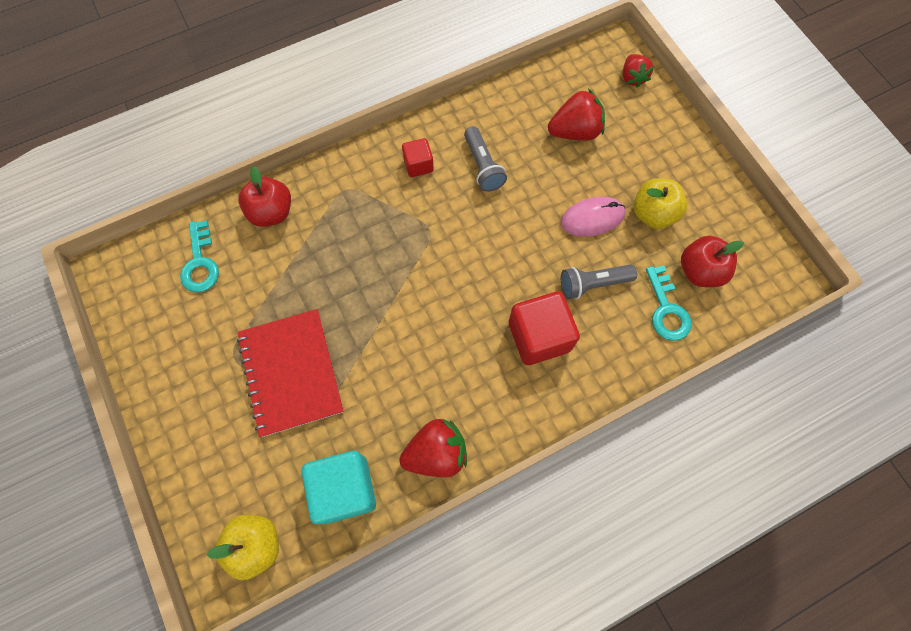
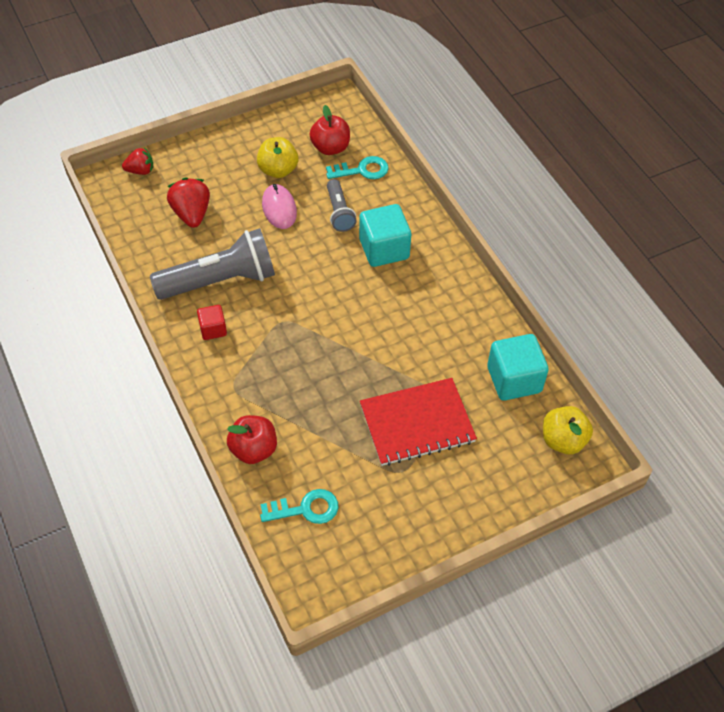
camera: 90 degrees left, 15 degrees down
(436, 453) = (481, 318): red strawberry -> none
(483, 166) = (220, 281): grey flashlight -> grey flashlight, size x1.90
(539, 336) = (384, 249): red cube -> turquoise cube

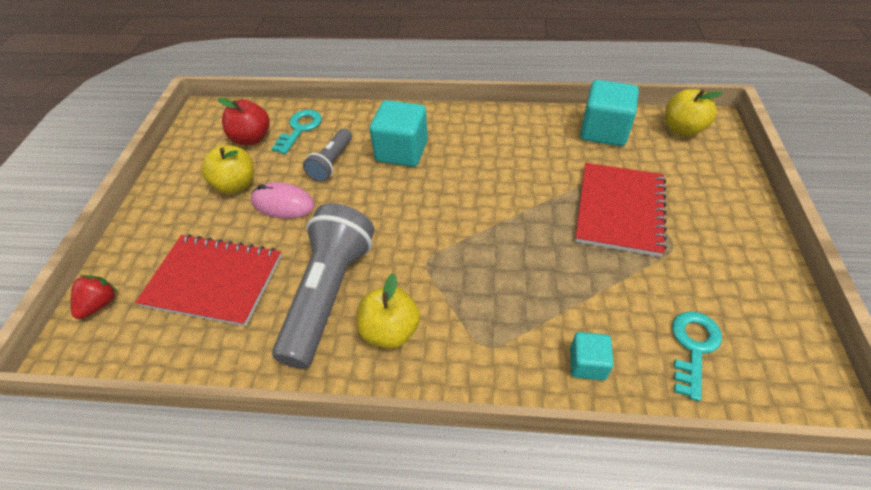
camera: 55 degrees left, 5 degrees down
(192, 214) = (213, 281): red strawberry -> red notebook
(213, 329) = (390, 331): red cube -> yellow apple
(254, 449) = (587, 364): red apple -> turquoise cube
(339, 212) = (331, 163): grey flashlight -> grey flashlight turned 90 degrees clockwise

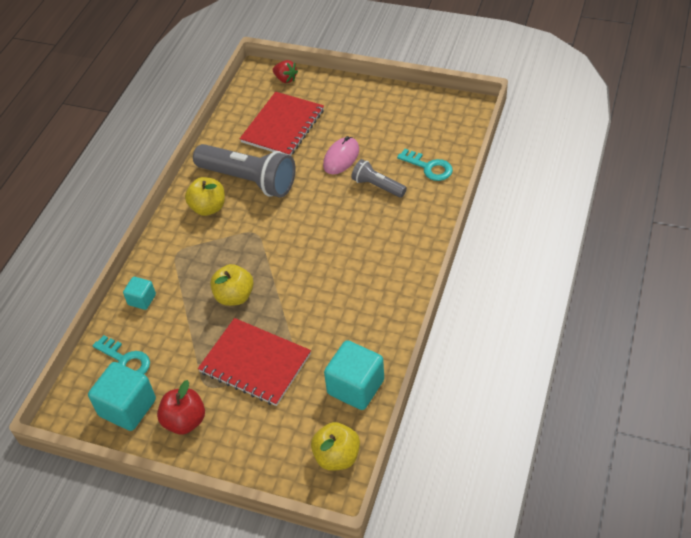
camera: 105 degrees right, 0 degrees up
(236, 185) = (371, 131): yellow apple -> yellow apple (234, 296)
(252, 138) = (425, 138): red apple -> red apple (185, 421)
(401, 151) = (377, 231): turquoise cube -> turquoise cube (127, 408)

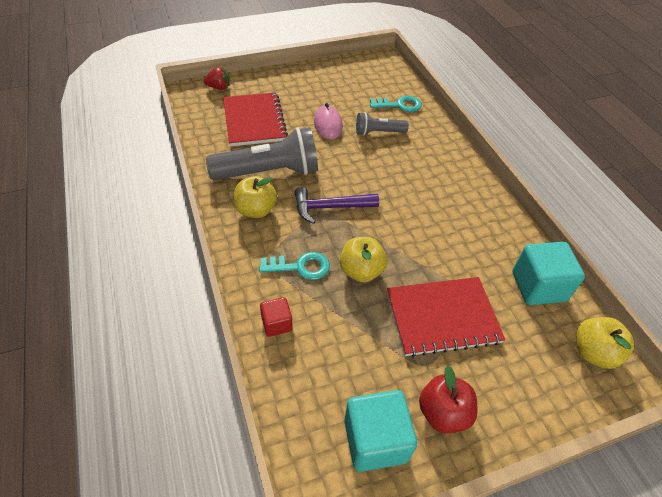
camera: 45 degrees left, 0 degrees up
(125, 360) = (322, 393): turquoise key -> turquoise key (300, 267)
(142, 300) = (277, 323): turquoise cube -> red cube
(264, 234) = (330, 207): none -> purple hammer

